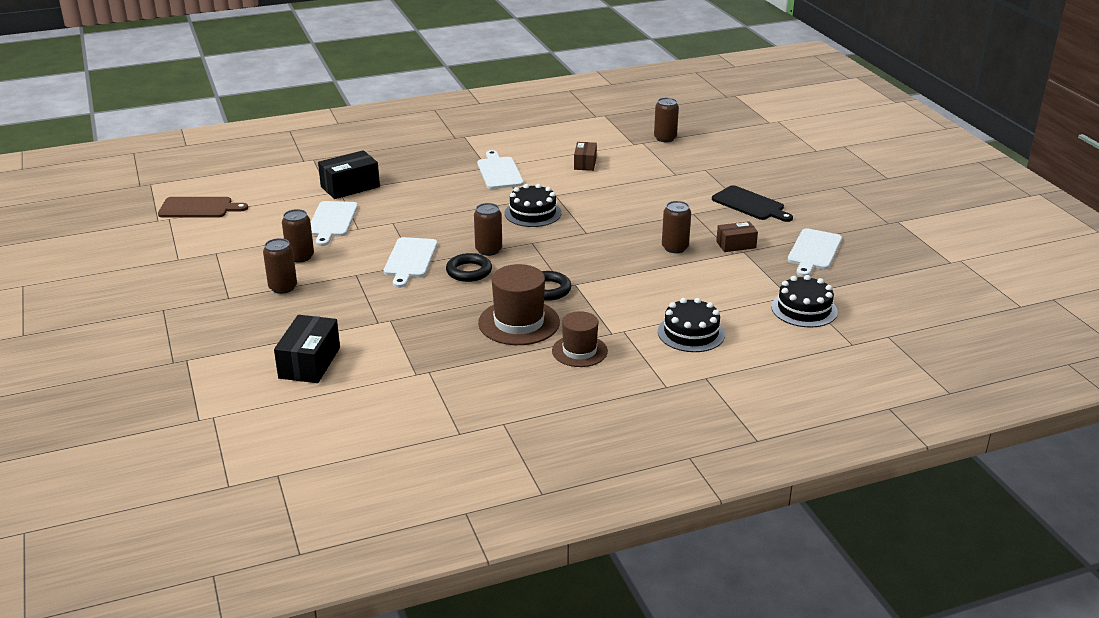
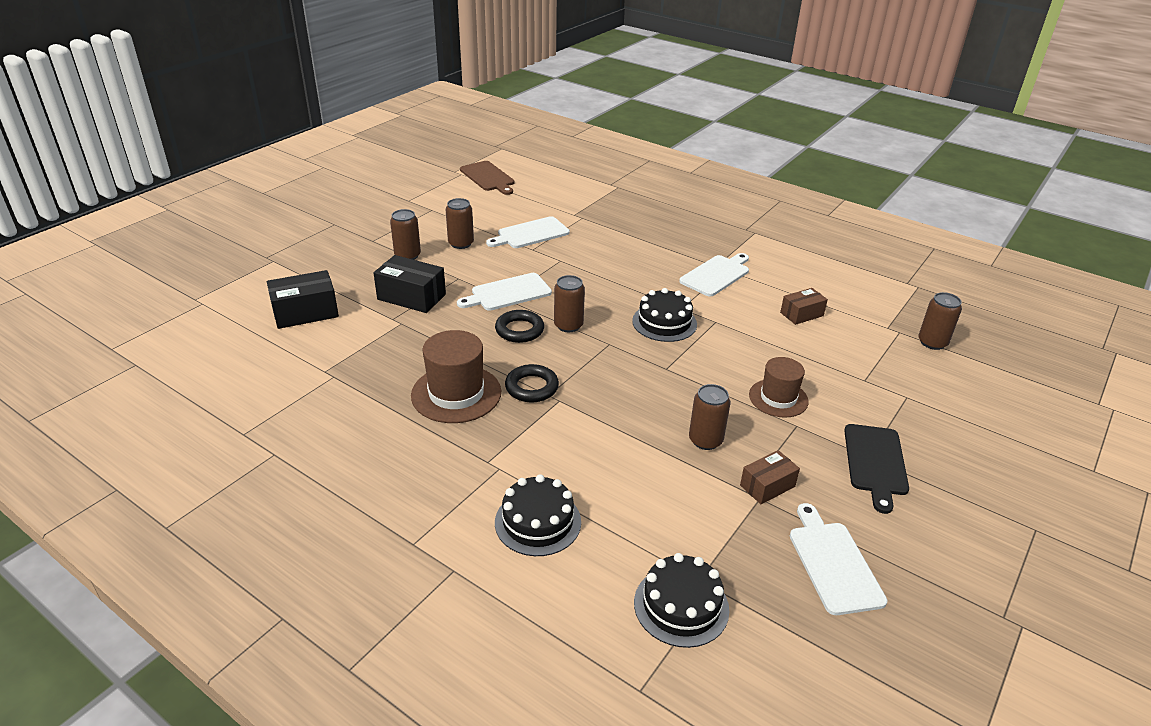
camera: 55 degrees right, 5 degrees up
(350, 187) = (595, 219): black box -> black box (411, 297)
(579, 351) = (436, 452): brown hat -> brown hat (778, 398)
(736, 245) = (767, 486): brown box -> brown box turned 75 degrees counterclockwise
(814, 251) = (833, 563): white cutting board -> white cutting board turned 90 degrees clockwise

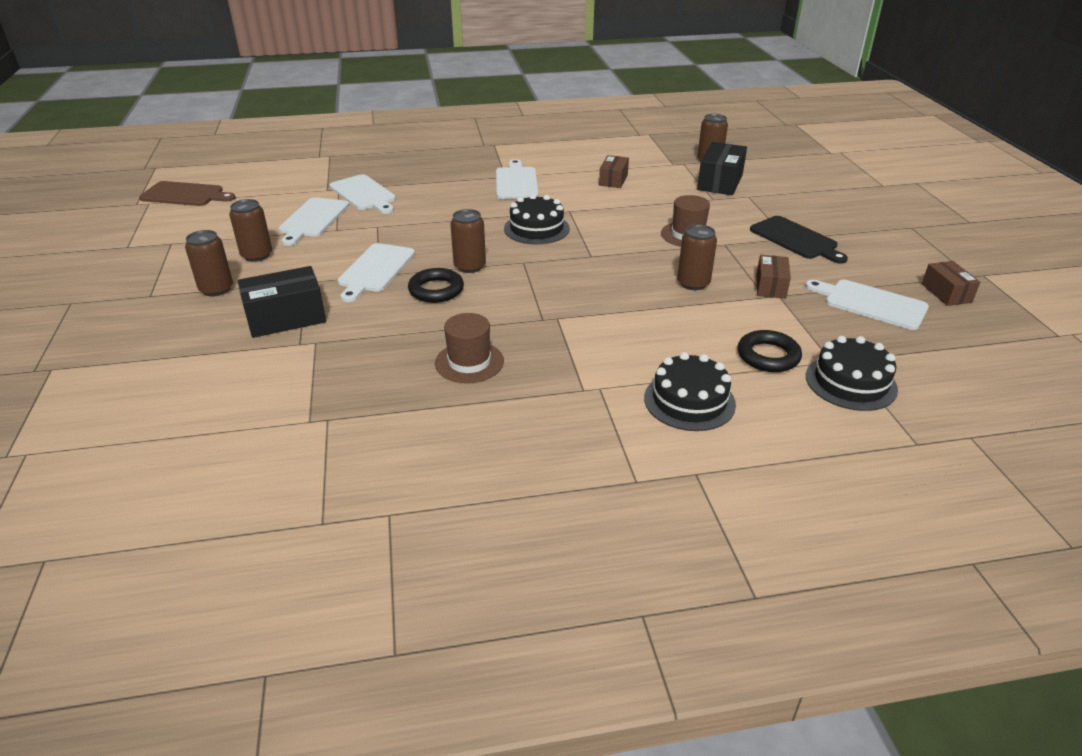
camera: 45 degrees left, 0 degrees up
(305, 312) = (189, 389): black box -> black box (720, 182)
(456, 394) = (469, 362): brown hat -> brown hat, size x0.66
(531, 387) = (521, 322): black ring -> black ring (768, 356)
(592, 230) = (364, 194): none -> white cutting board
(936, 610) = (946, 293): none -> brown box

